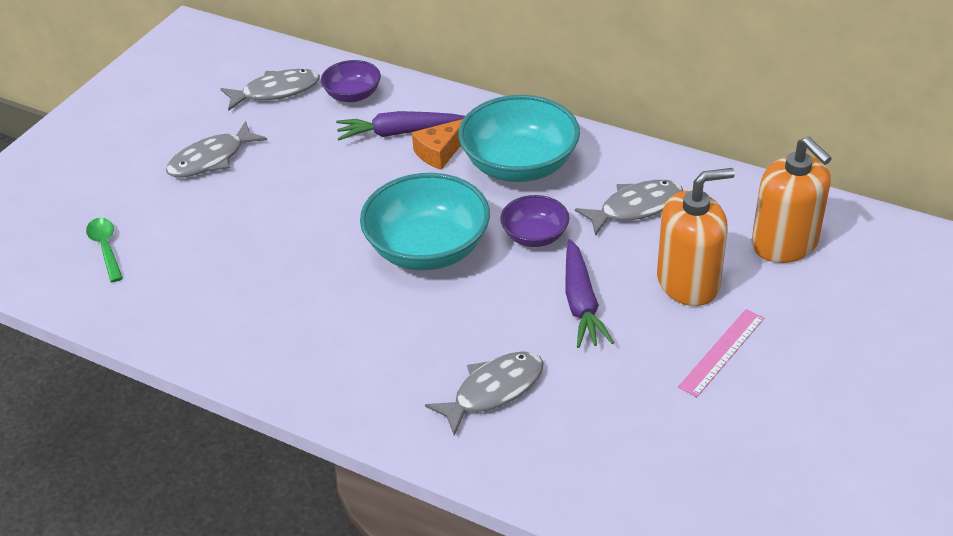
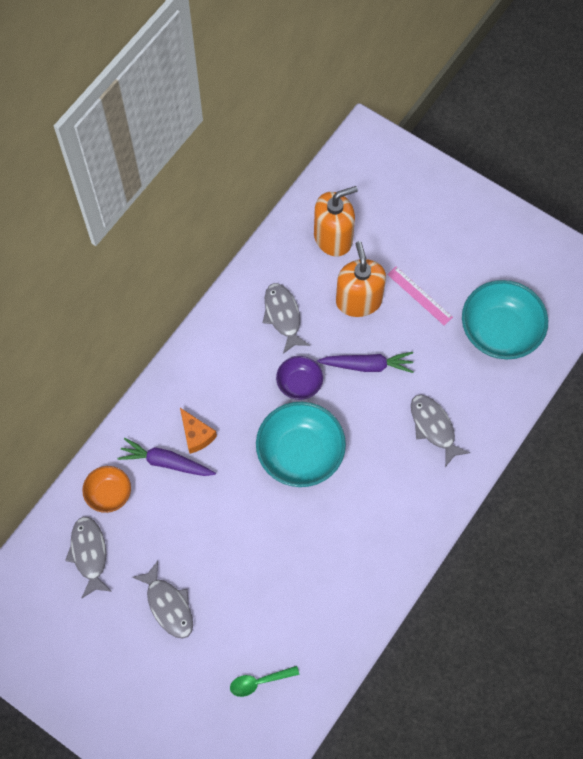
camera: 85 degrees left, 25 degrees up
(352, 95) = (109, 493): purple bowl -> orange bowl
(398, 133) = (166, 462): purple carrot -> purple carrot turned 105 degrees clockwise
(519, 165) = (223, 382): turquoise bowl -> turquoise bowl (500, 331)

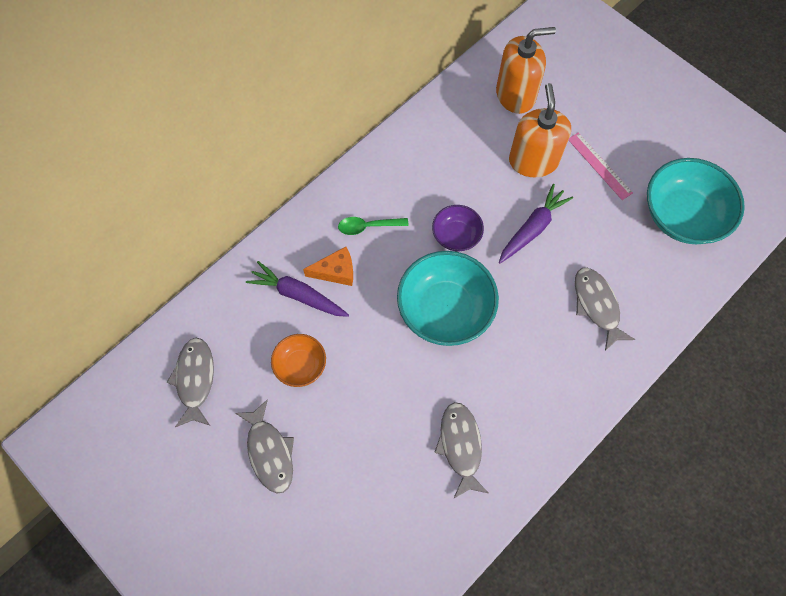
camera: 10 degrees right, 0 degrees up
(109, 493) = (230, 318): orange bowl -> orange bowl (300, 365)
(196, 435) = (336, 271): orange cheese -> orange cheese turned 75 degrees counterclockwise
(259, 682) = (355, 560): green spoon -> green spoon (368, 227)
(283, 316) = (450, 164): grey fish -> grey fish (460, 446)
(367, 365) = (532, 228): purple carrot -> purple carrot turned 60 degrees counterclockwise

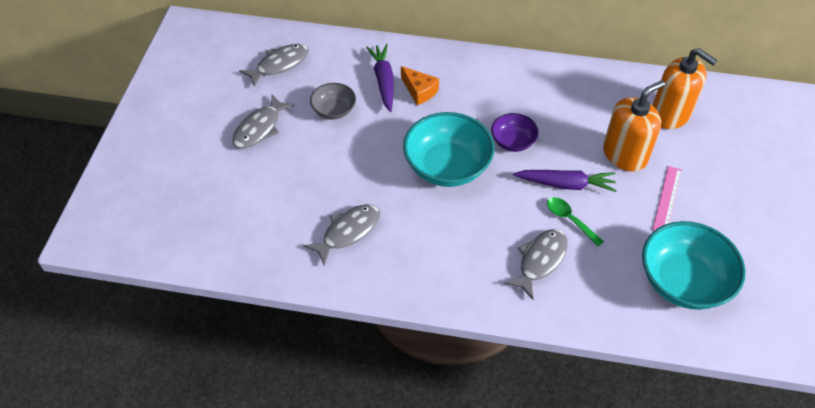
camera: 55 degrees right, 15 degrees down
(300, 365) = (334, 110): orange bowl -> grey bowl
(368, 227) = (470, 89): green spoon -> green spoon (570, 220)

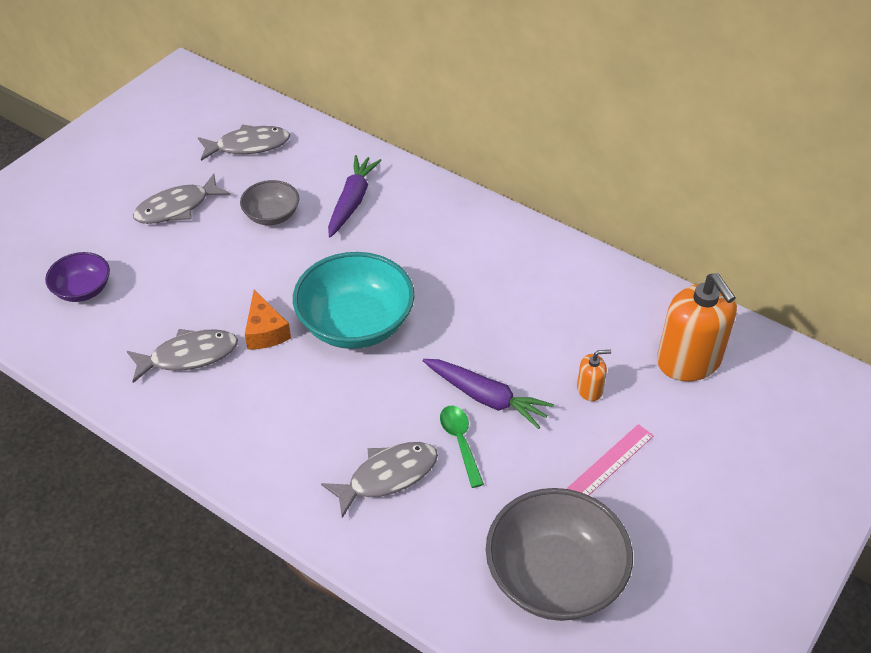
camera: 25 degrees right, 5 degrees down
(419, 91) = (386, 226): orange cheese -> orange cheese (265, 331)
(513, 141) = (456, 323): purple bowl -> purple bowl (83, 290)
(624, 155) = (589, 389): orange soap dispenser -> orange soap dispenser, size x0.45
(683, 281) = (554, 576): turquoise bowl -> grey bowl

